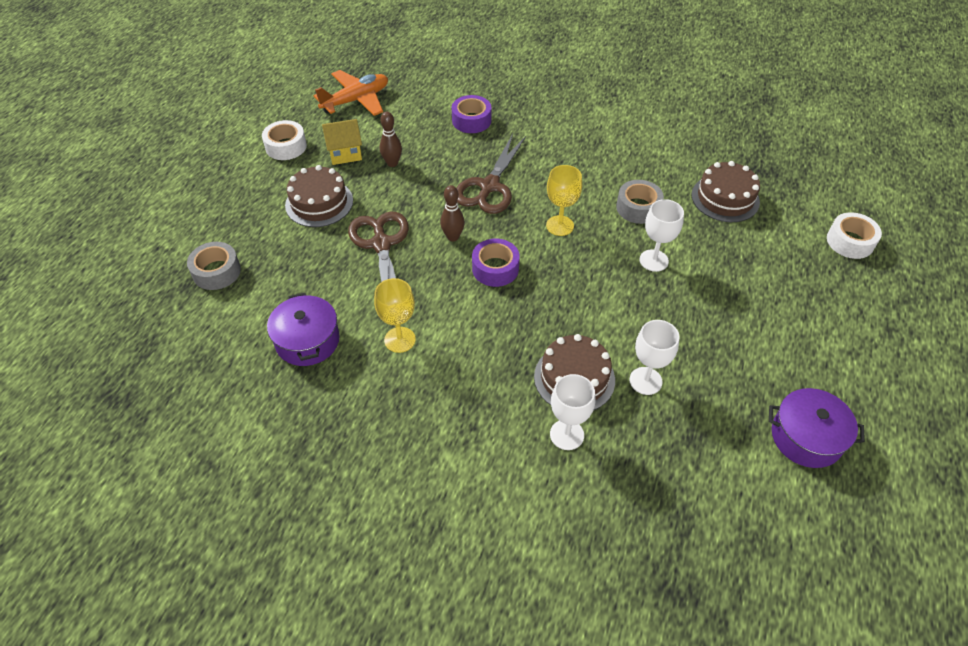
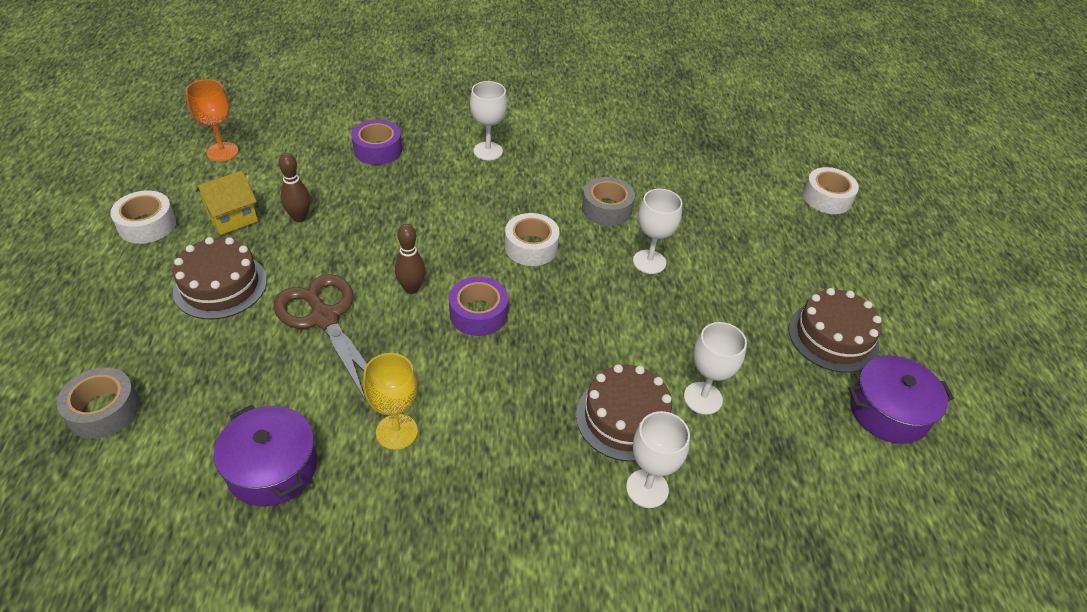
camera: 25 degrees left, 5 degrees down
(356, 100) = (222, 152): orange plane -> orange goblet
(489, 186) = (431, 220): brown scissors -> none
(559, 138) = (488, 151): none -> white goblet
(560, 226) = (531, 247): yellow goblet -> white tape
(725, 198) = (690, 180): brown cake -> brown cake (833, 337)

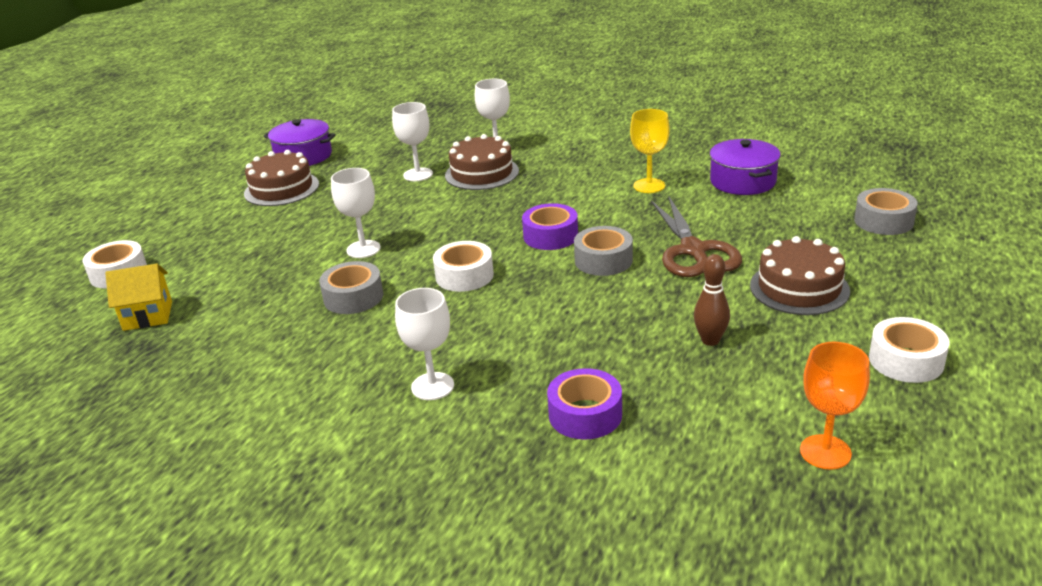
camera: 150 degrees left, 15 degrees down
(232, 217) = (795, 353): yellow house -> yellow house (148, 316)
(411, 288) = (603, 260): brown bowling pin -> grey tape

